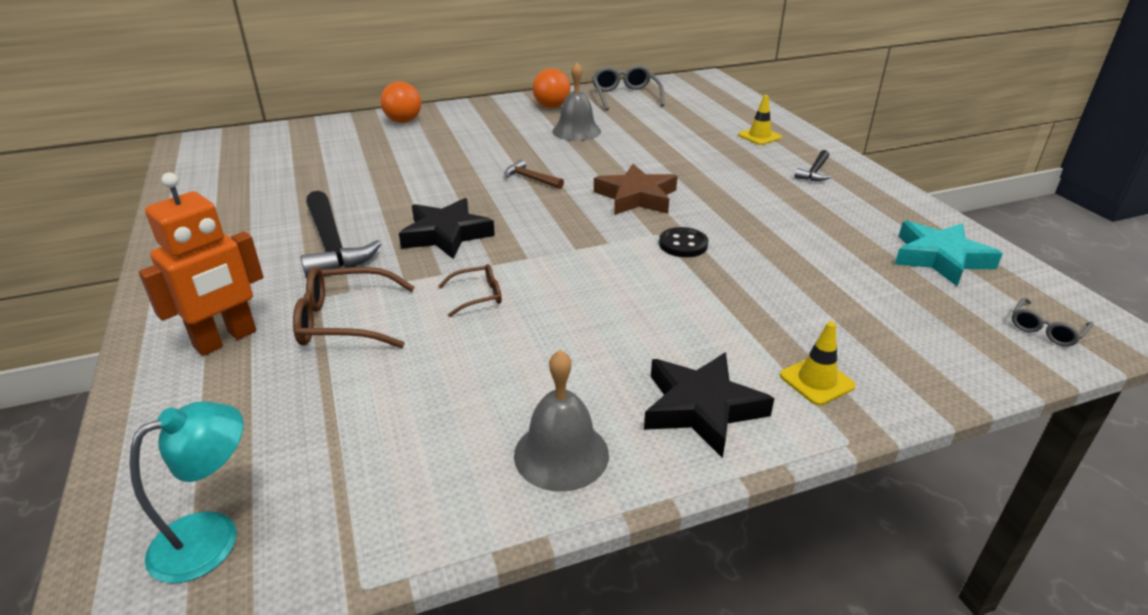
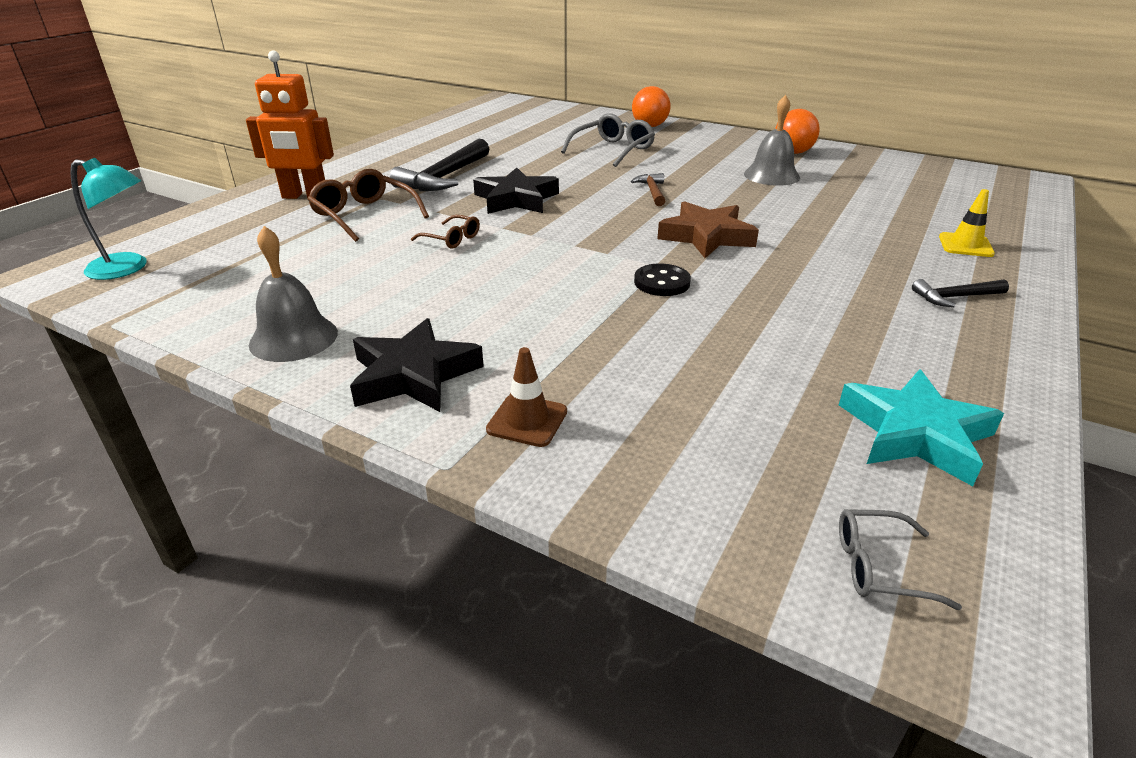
camera: 50 degrees right, 0 degrees up
(625, 96) = (889, 166): grey glasses -> grey glasses (613, 150)
(816, 381) = (527, 420): yellow traffic cone -> brown traffic cone

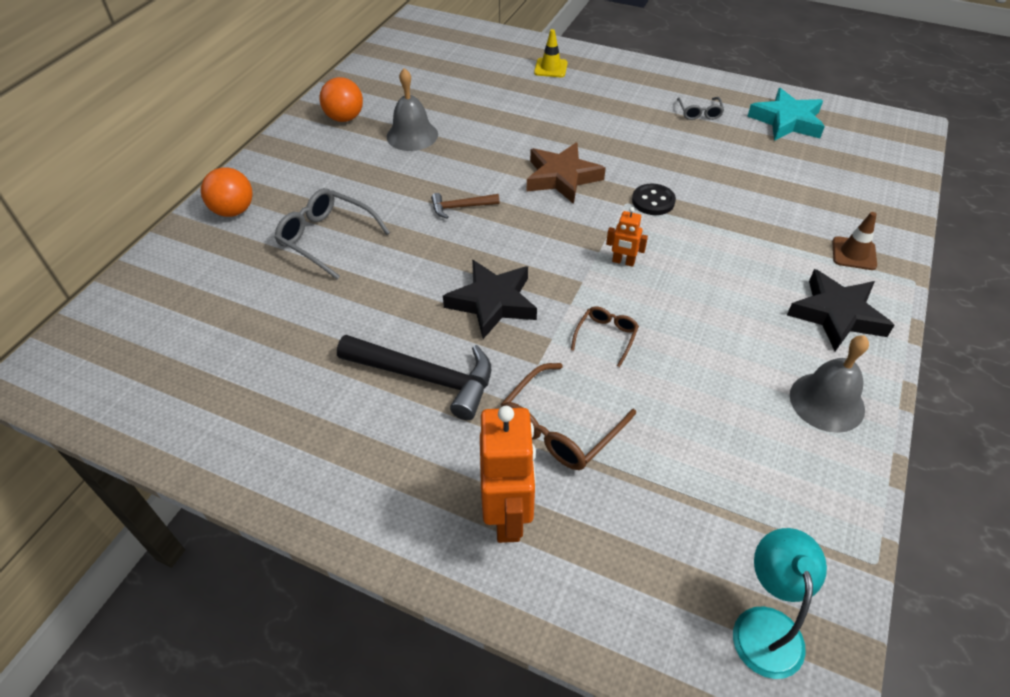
camera: 95 degrees left, 15 degrees up
(554, 255) = (623, 262): none -> orange robot
(878, 567) = (887, 144): grey glasses -> grey glasses (699, 113)
(954, 297) = (632, 85): black hammer -> none

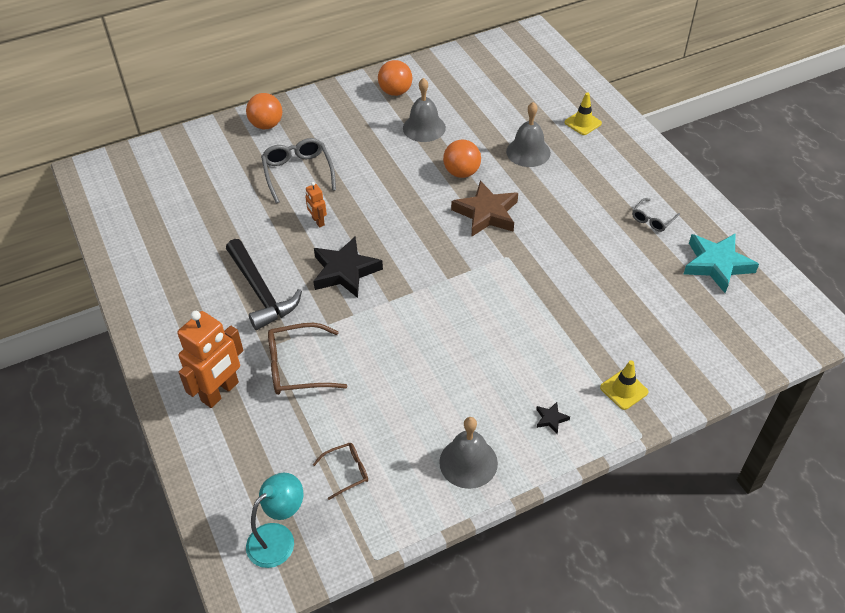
camera: 40 degrees right, 0 degrees up
(460, 207) = (396, 197): brown hammer -> none
(496, 155) = (461, 172): none -> orange ball
(534, 111) = (528, 152): none -> grey bell
(606, 336) = (385, 334): brown glasses -> brown glasses (347, 471)
(623, 262) = (454, 295): orange robot -> orange robot (318, 221)
(653, 201) = (528, 266): black button -> none
(836, 315) = (551, 419): black star -> black star, size x0.42
(854, 253) = (624, 390): brown traffic cone -> yellow traffic cone

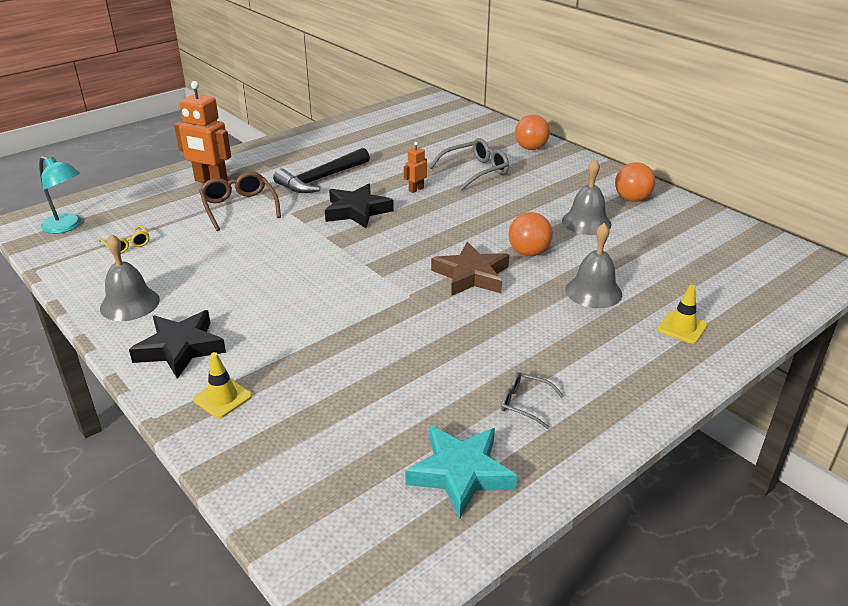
camera: 75 degrees right, 15 degrees down
(347, 471) = (127, 245): brown glasses -> yellow glasses
(551, 419) = (180, 348): black star -> black star, size x2.36

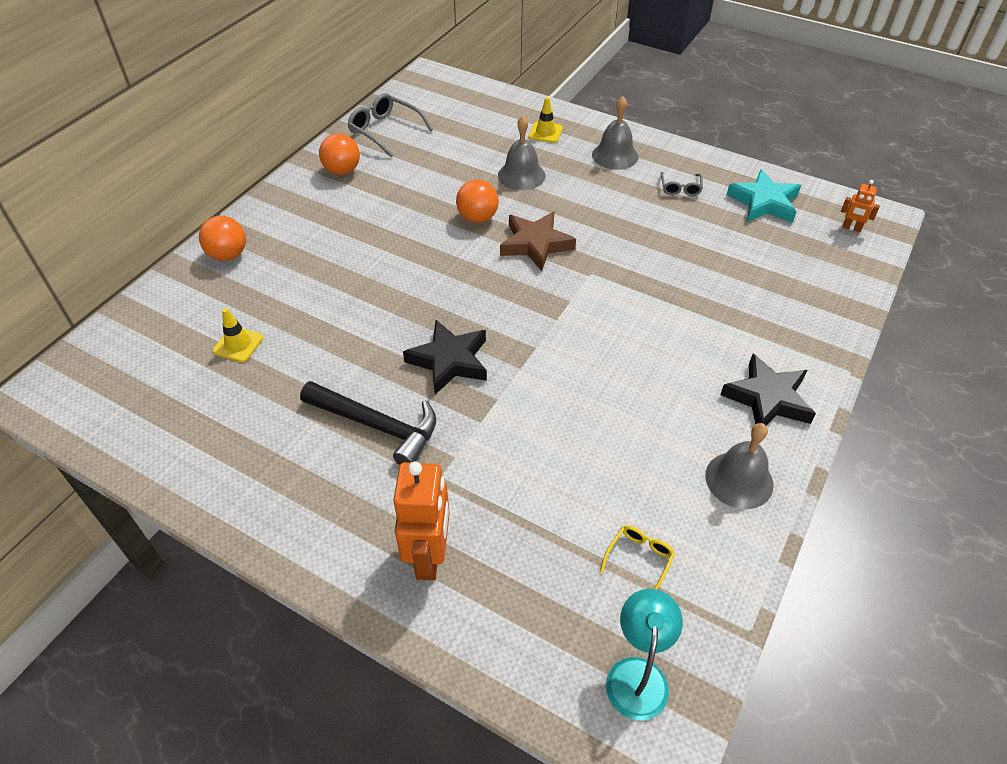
camera: 110 degrees left, 15 degrees up
(222, 398) = (798, 340): yellow traffic cone -> yellow traffic cone (238, 344)
(239, 207) = (489, 482): brown glasses -> none
(416, 189) = (375, 326): orange robot -> orange robot (851, 228)
(475, 171) = (308, 287): grey glasses -> grey glasses (385, 130)
(586, 222) = (402, 192): grey bell -> grey bell (615, 155)

